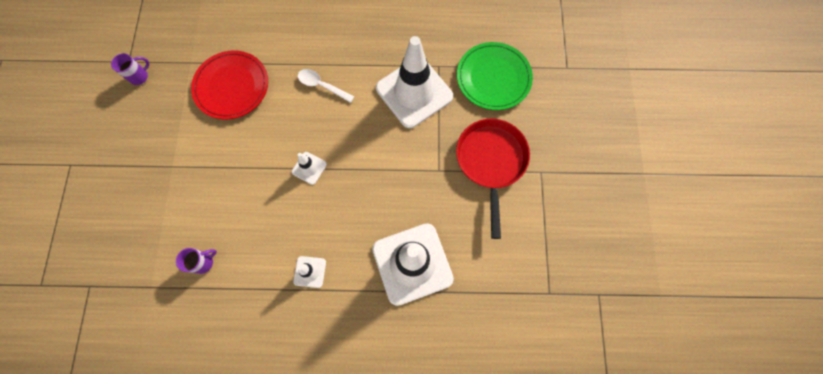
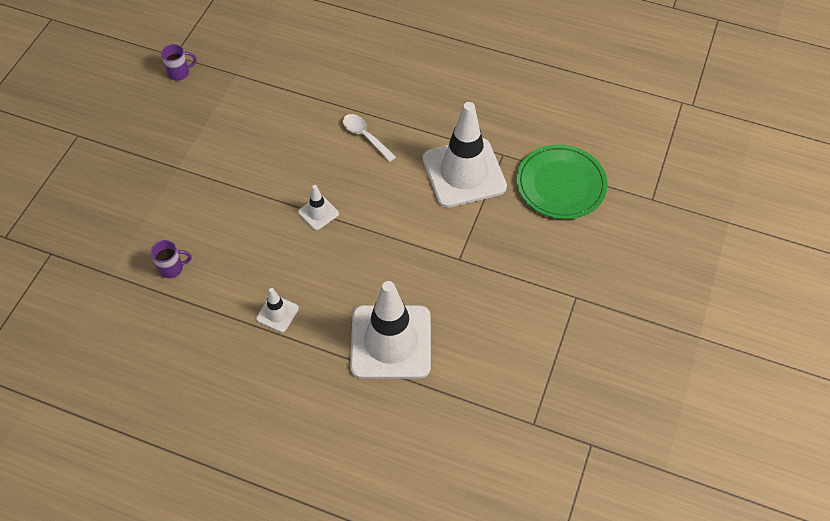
camera: 20 degrees right, 15 degrees down
(232, 86) = (269, 110): red plate -> none
(491, 162) = (522, 269): red pan -> none

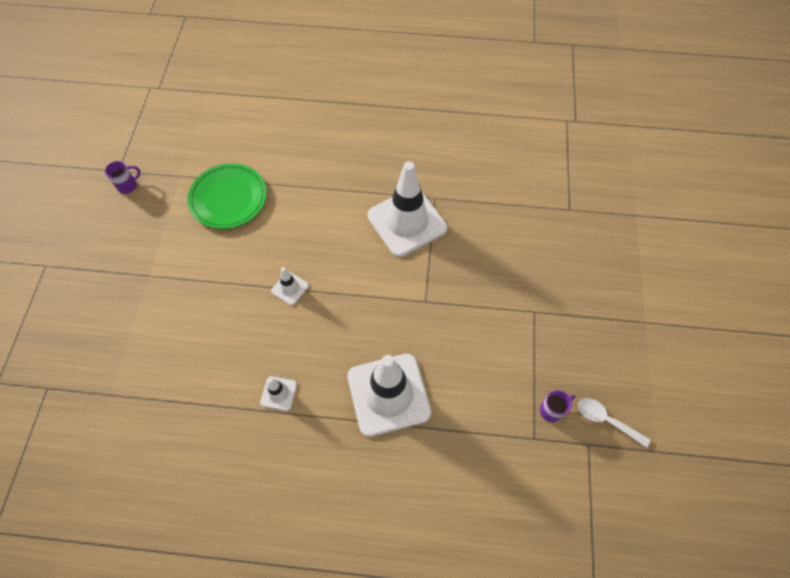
camera: 15 degrees left, 5 degrees up
(172, 268) = (169, 374): purple mug -> purple mug (551, 410)
(365, 136) = (312, 208): white spoon -> white spoon (606, 420)
(561, 184) = (491, 214): green plate -> green plate (228, 198)

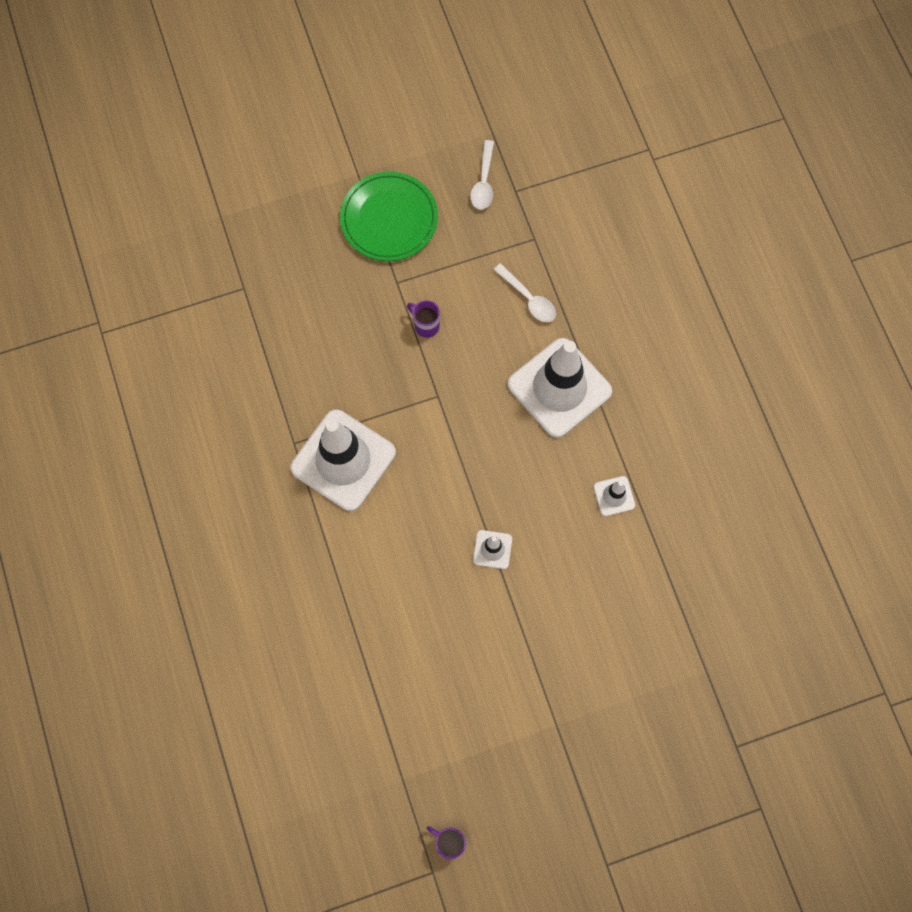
camera: 115 degrees left, 10 degrees up
(228, 198) = (407, 694): green plate -> green plate (389, 219)
(478, 407) = (529, 299): none -> white spoon
(551, 410) = (498, 232): purple mug -> purple mug (426, 325)

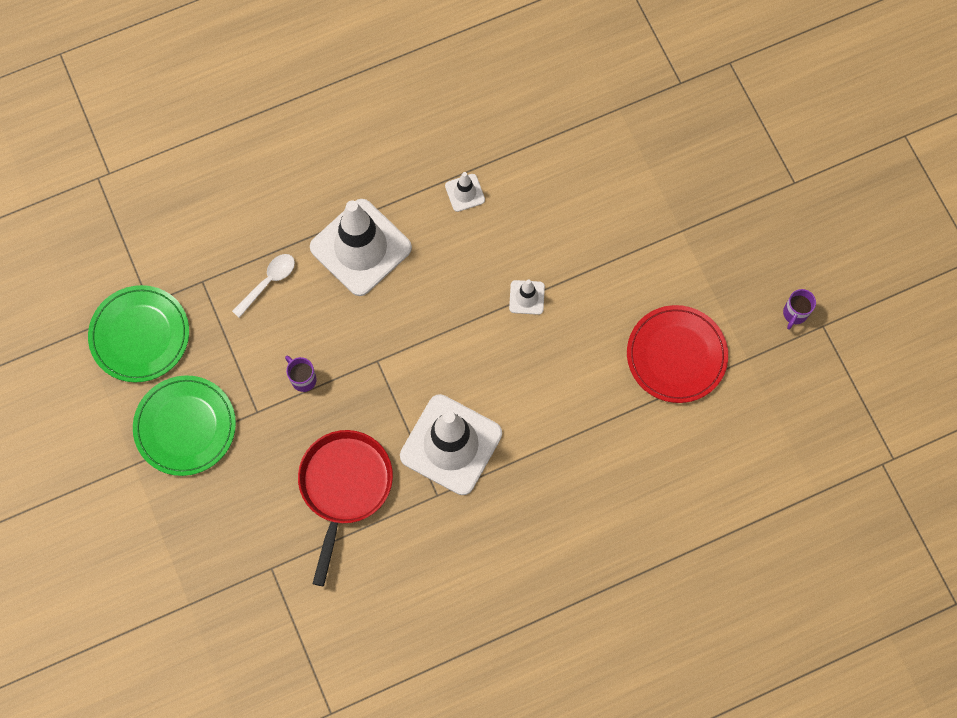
camera: 95 degrees left, 0 degrees up
(313, 357) = (344, 486): none -> red pan
(414, 701) = (676, 355): none -> red plate
(426, 325) = (303, 379): purple mug -> purple mug turned 105 degrees clockwise
(483, 182) = (140, 335): white spoon -> green plate

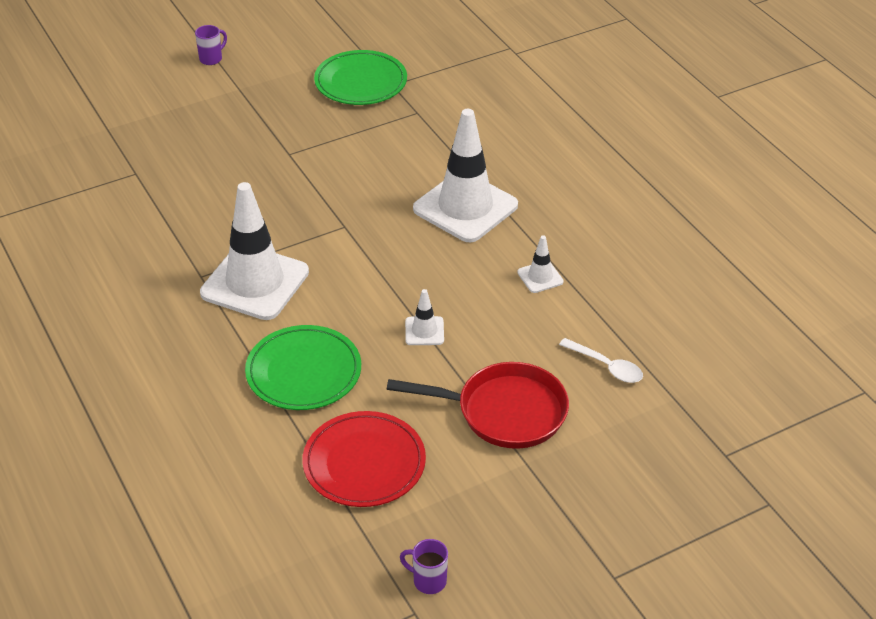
camera: 85 degrees right, 30 degrees down
(185, 426) = (274, 113): green plate -> green plate (303, 372)
(268, 282) = (421, 151): white spoon -> white spoon (607, 366)
(303, 379) = (323, 179): purple mug -> purple mug (211, 59)
(344, 486) = (213, 213): red pan -> red pan (504, 412)

